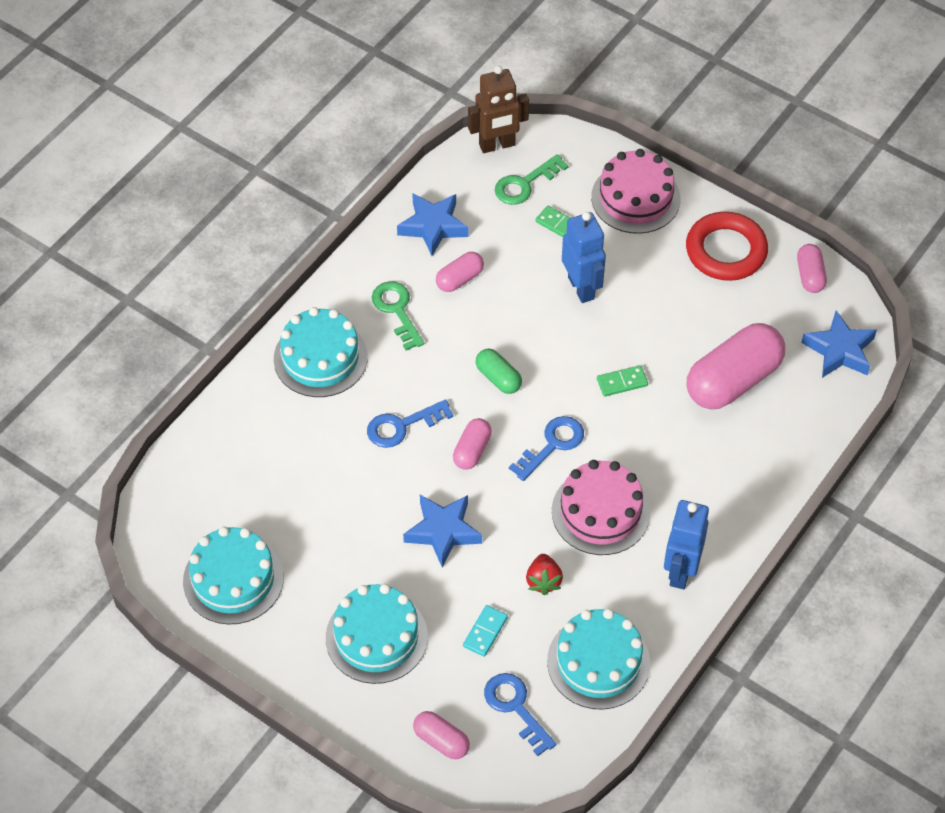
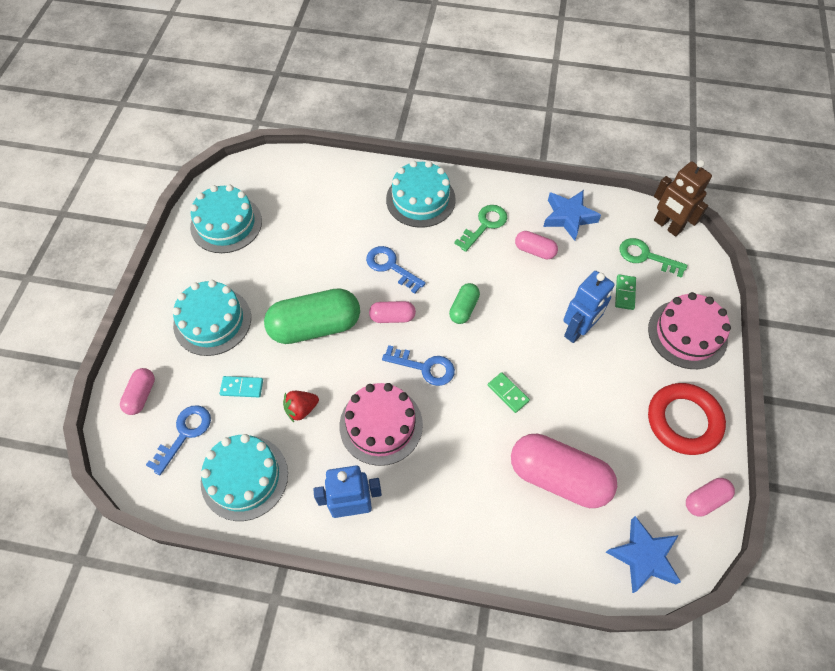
camera: 65 degrees right, 5 degrees up
(443, 532) = (315, 327): blue star -> green capsule

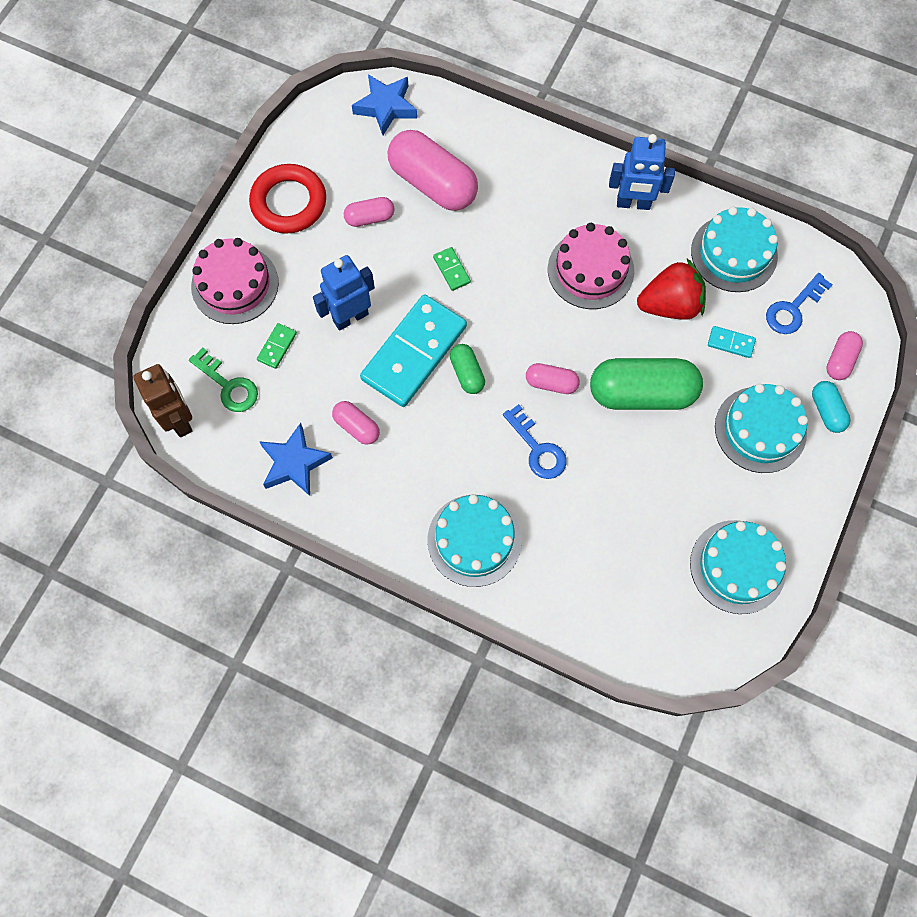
camera: 165 degrees left, 10 degrees up
(155, 349) = (826, 411): none -> turquoise capsule
(301, 409) = (669, 305): red strawberry -> red strawberry, size x1.78
(424, 367) = (530, 317): blue key -> none
(464, 308) = (467, 373): green capsule -> green capsule turned 60 degrees counterclockwise
(484, 225) = (404, 479): green key -> none
(513, 314) = (414, 352): none -> turquoise domino
(705, 500) = (307, 135): pink capsule -> pink capsule (370, 218)

